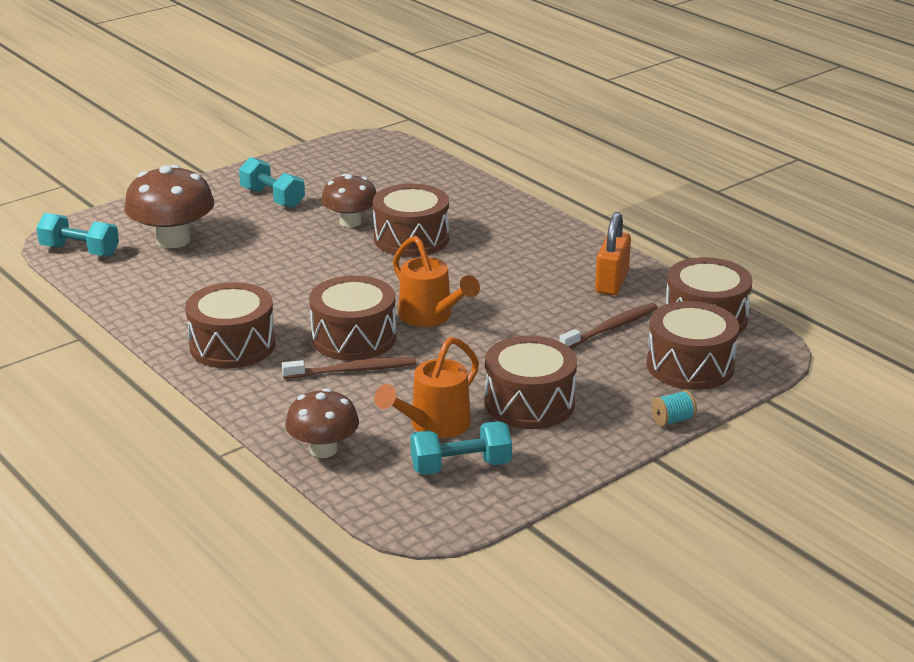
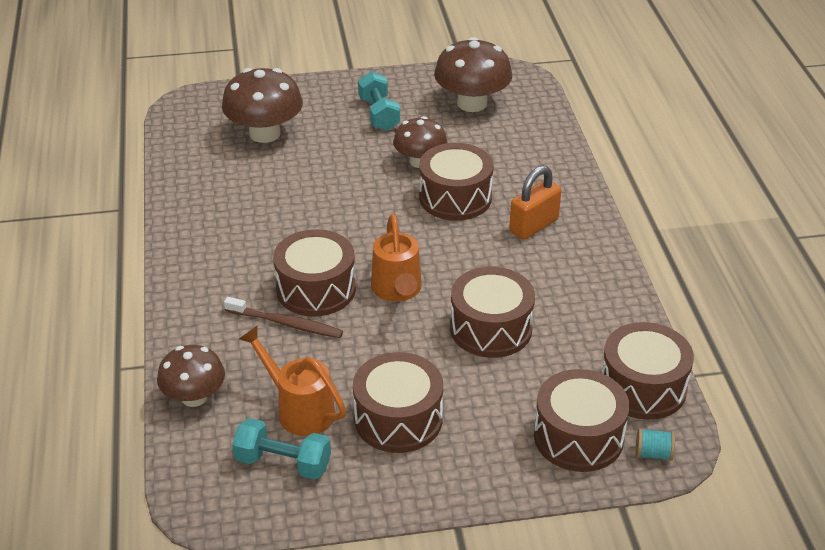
camera: 30 degrees right, 10 degrees up
(80, 251) = (188, 121): turquoise dumbbell -> none
(232, 345) = (217, 260): brown drum -> brown drum (491, 328)
(353, 169) = (472, 103): none -> brown mushroom
(434, 425) = (299, 410): orange watering can -> orange watering can turned 60 degrees clockwise
(611, 328) = (544, 364): brown toothbrush -> none
(612, 282) = (590, 311): orange padlock -> orange padlock (534, 226)
(673, 420) = (507, 493): turquoise spool -> turquoise spool (653, 454)

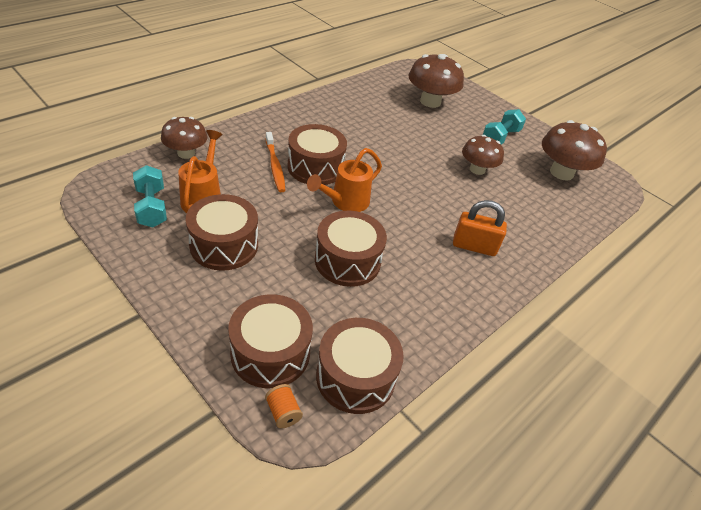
camera: 50 degrees right, 5 degrees up
(286, 324) = (275, 166): brown toothbrush -> orange toothbrush
(455, 197) = (460, 197): brown drum -> none
(653, 454) = (283, 412): turquoise spool -> orange spool

